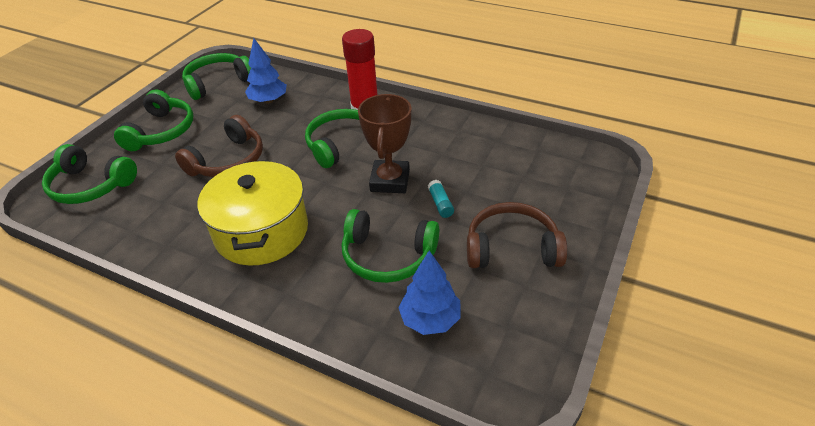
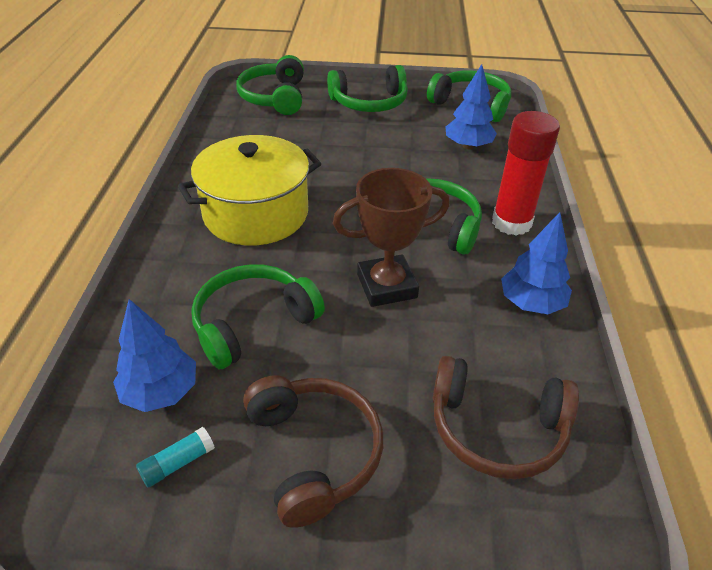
camera: 65 degrees right, 0 degrees up
(228, 161) = (350, 156): brown headphones -> brown headphones (496, 429)
(387, 256) = (253, 323): green headphones -> green headphones turned 60 degrees clockwise
(439, 126) = (531, 303): none -> blue tree
(440, 204) = (368, 348): turquoise glue stick -> turquoise glue stick (178, 463)

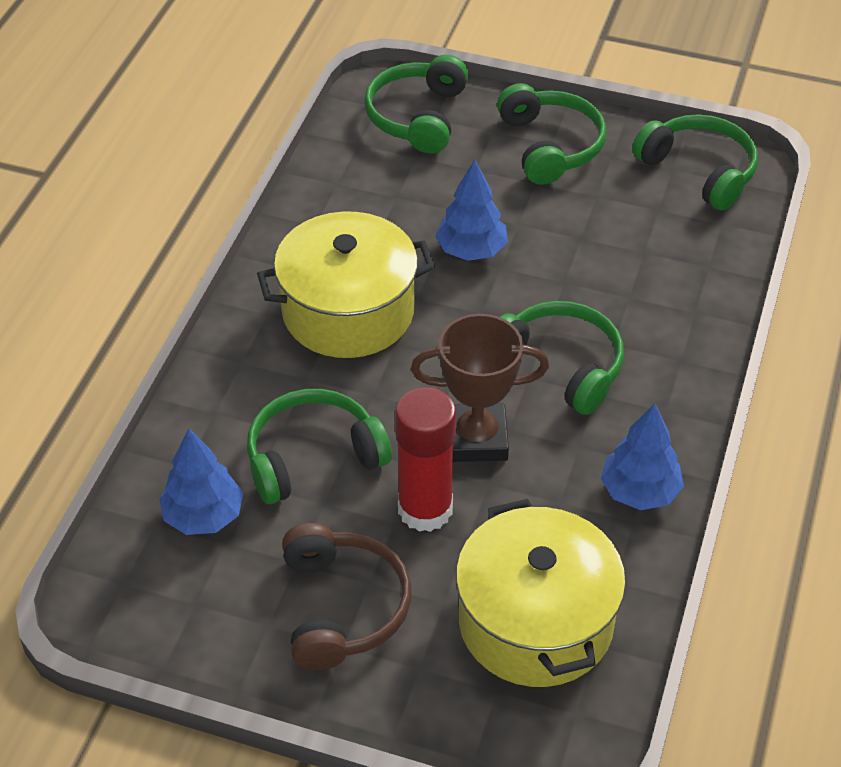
camera: 15 degrees right, 5 degrees up
(178, 463) = (210, 590): turquoise glue stick -> none
(369, 102) = (550, 146): green headphones -> green headphones turned 105 degrees counterclockwise
(468, 146) = (662, 246): blue tree -> blue tree (471, 251)
(496, 429) = (535, 622): brown headphones -> yellow pot
(511, 223) = (667, 379): red glue stick -> red glue stick (425, 509)

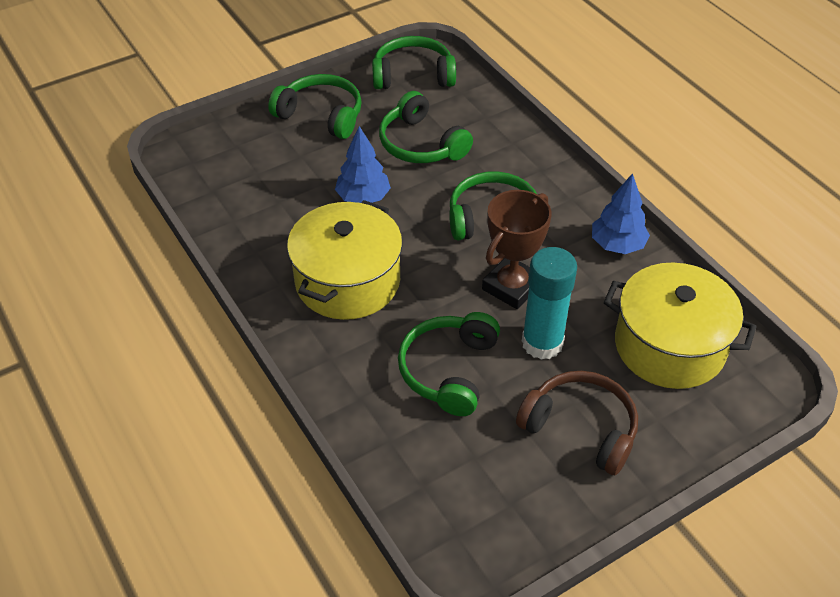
camera: 50 degrees left, 0 degrees up
(203, 516) = (442, 456): blue tree -> none
(417, 116) = (224, 151): green headphones -> green headphones (421, 144)
(425, 509) = (542, 343): red glue stick -> turquoise glue stick

